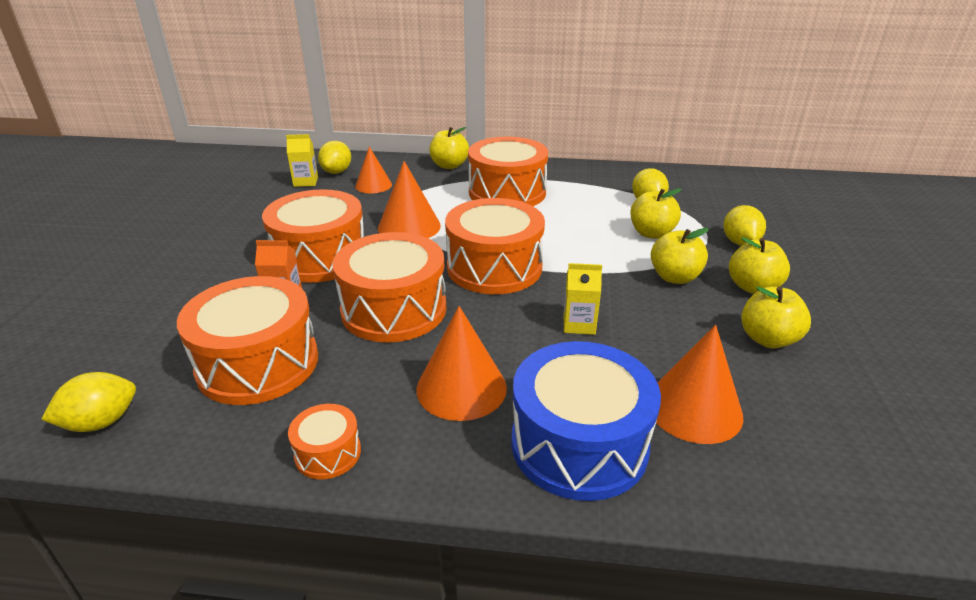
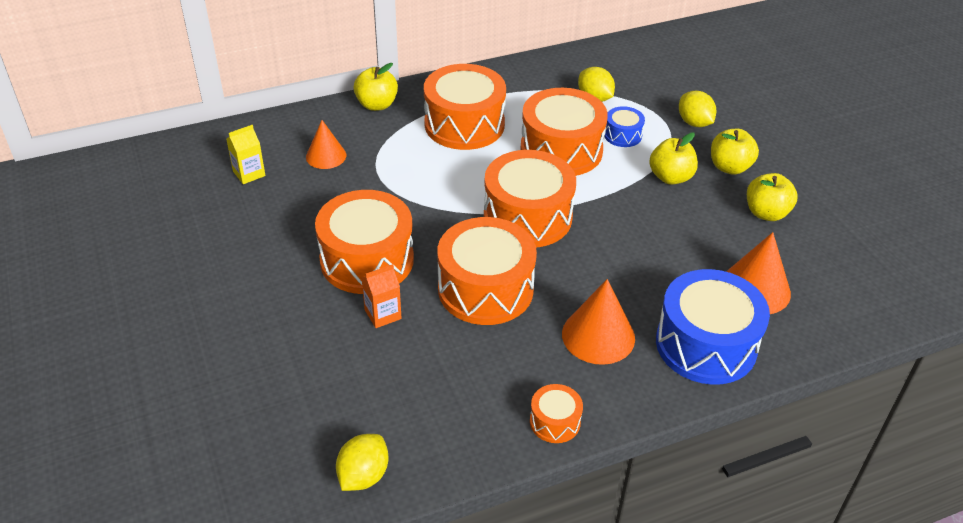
camera: 30 degrees left, 10 degrees up
(258, 363) = (429, 379): orange drum -> orange drum (561, 150)
(337, 172) = (267, 149): yellow lemon -> none
(409, 226) = (413, 197): orange cone -> none
(579, 324) = (635, 249): yellow carton -> none
(651, 233) = (622, 135): yellow apple -> blue drum

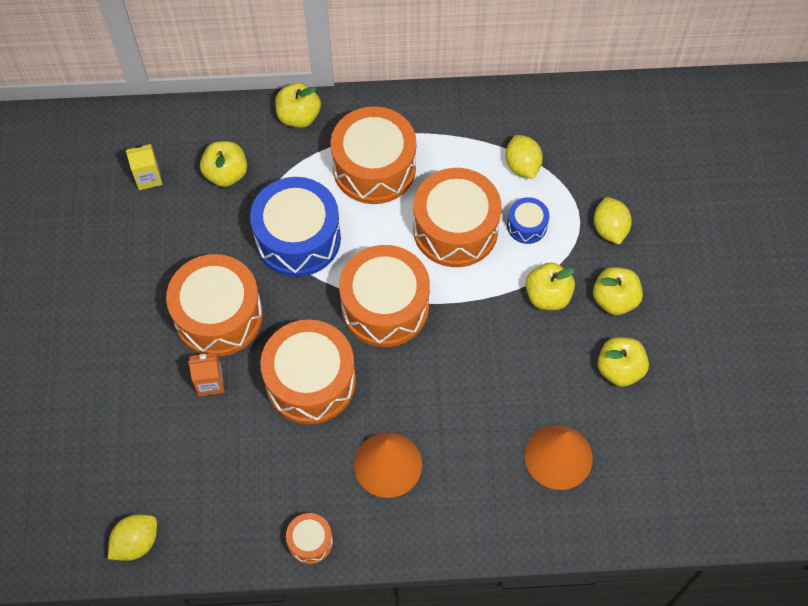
camera: 20 degrees right, 20 degrees up
(326, 156) = (226, 174): orange cone -> yellow apple
(706, 344) = (479, 504): blue drum -> blue drum (298, 238)

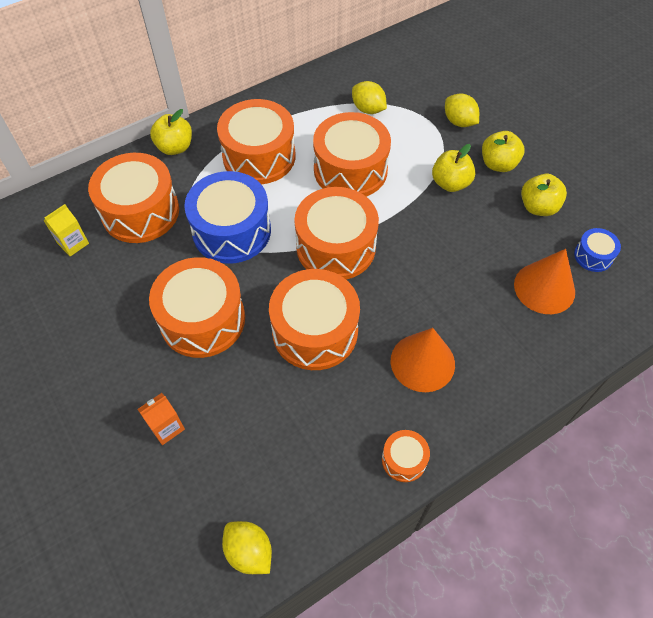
camera: 30 degrees left, 5 degrees down
(136, 542) = (249, 551): yellow lemon -> yellow lemon turned 60 degrees counterclockwise
(210, 382) = (229, 375): orange carton -> orange carton (166, 427)
(226, 174) = (140, 212): yellow apple -> orange drum
(527, 226) = (400, 145): blue drum -> blue drum (593, 256)

